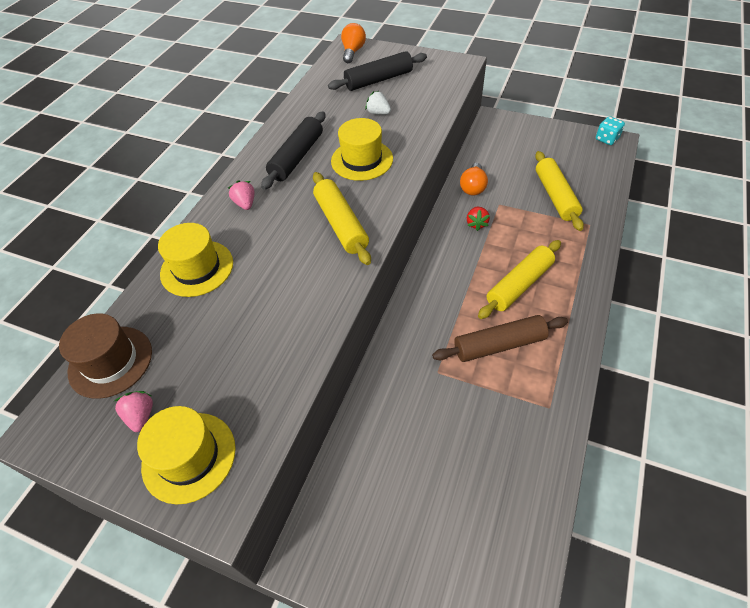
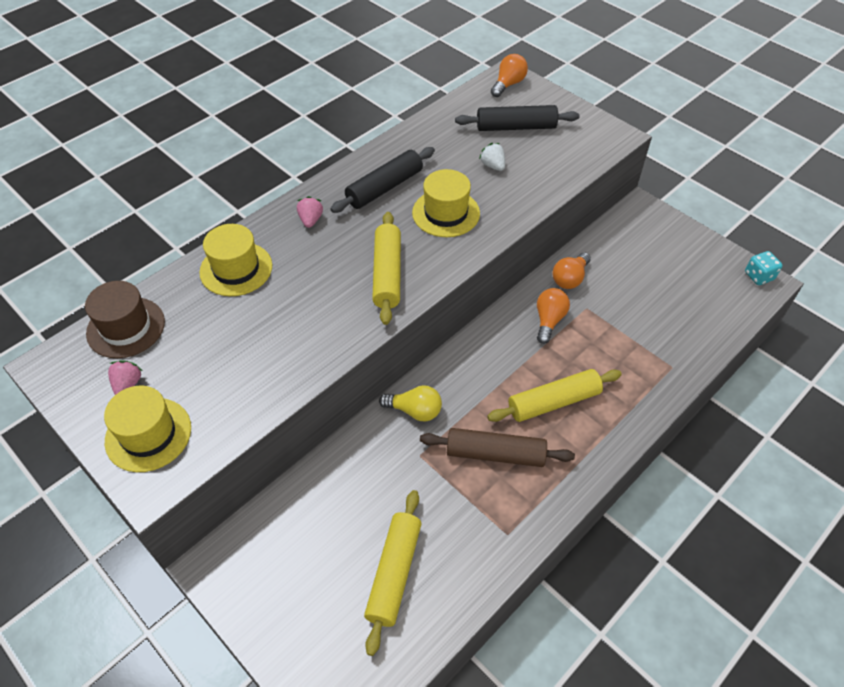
camera: 20 degrees right, 0 degrees up
(411, 336) = (415, 410): none -> yellow light bulb
(476, 224) = (549, 320): red strawberry -> orange light bulb
(555, 196) = (654, 321): yellow rolling pin -> yellow rolling pin (394, 573)

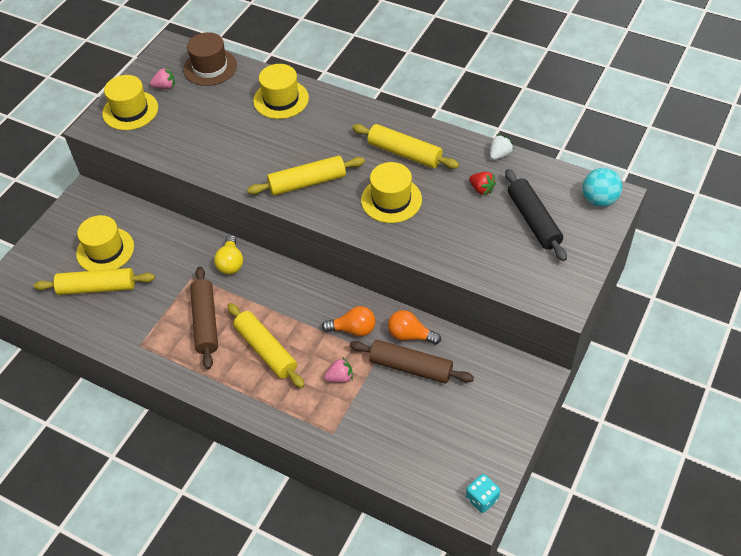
camera: 75 degrees right, 0 degrees up
(310, 220) = (347, 122): pink strawberry -> pink strawberry (340, 377)
(331, 553) = (105, 250): none -> yellow hat
(384, 188) = (404, 153): black rolling pin -> yellow rolling pin
(461, 148) = (481, 189): none -> red strawberry
(493, 166) = (468, 216): white strawberry -> white strawberry (499, 155)
(508, 84) = (599, 200): orange light bulb -> turquoise ball
(608, 287) = (411, 367): none -> brown rolling pin

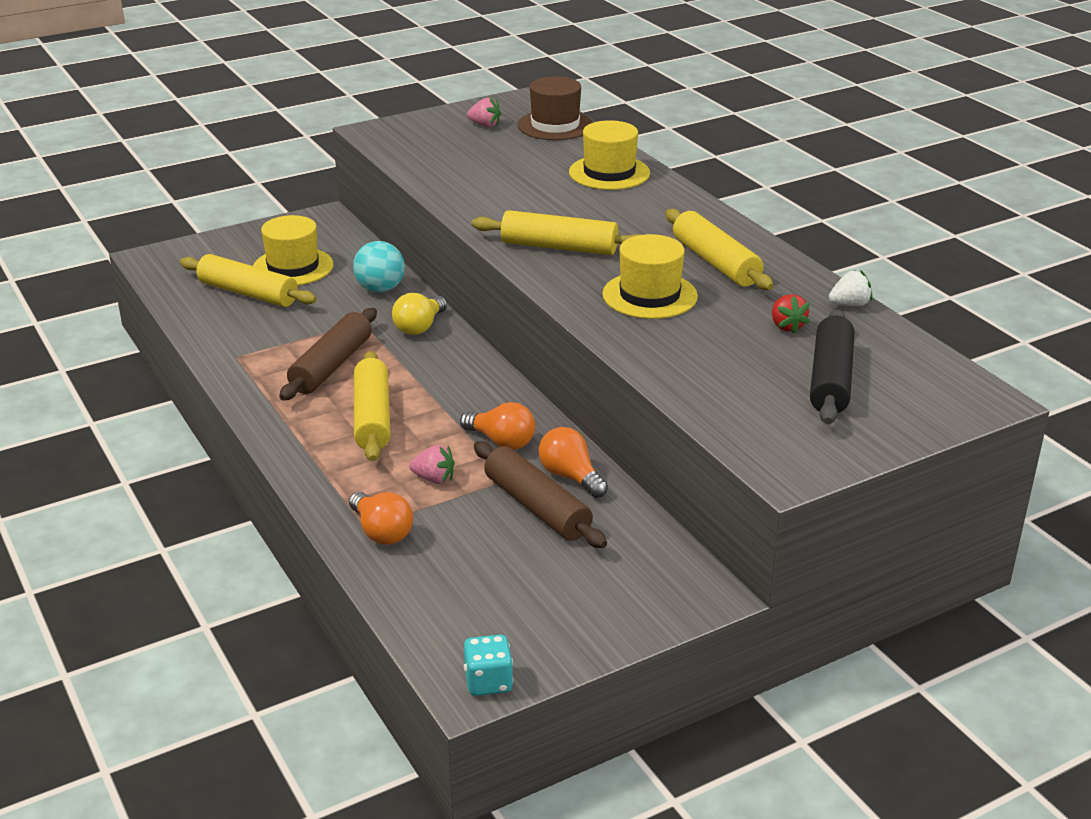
camera: 30 degrees right, 20 degrees down
(130, 110) = (424, 131): yellow hat -> none
(345, 432) = (381, 532): none -> orange light bulb
(599, 200) = (956, 394): turquoise ball -> turquoise ball (380, 289)

